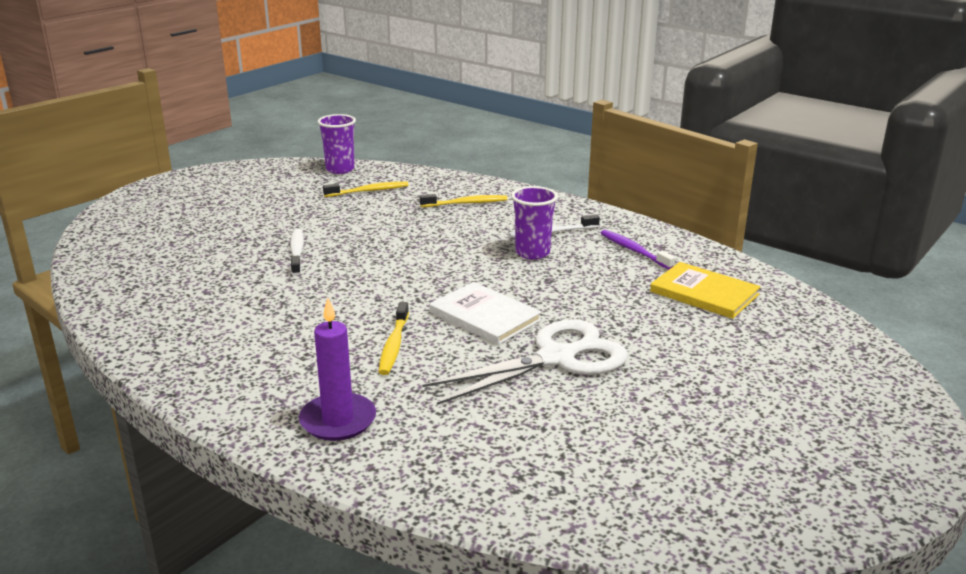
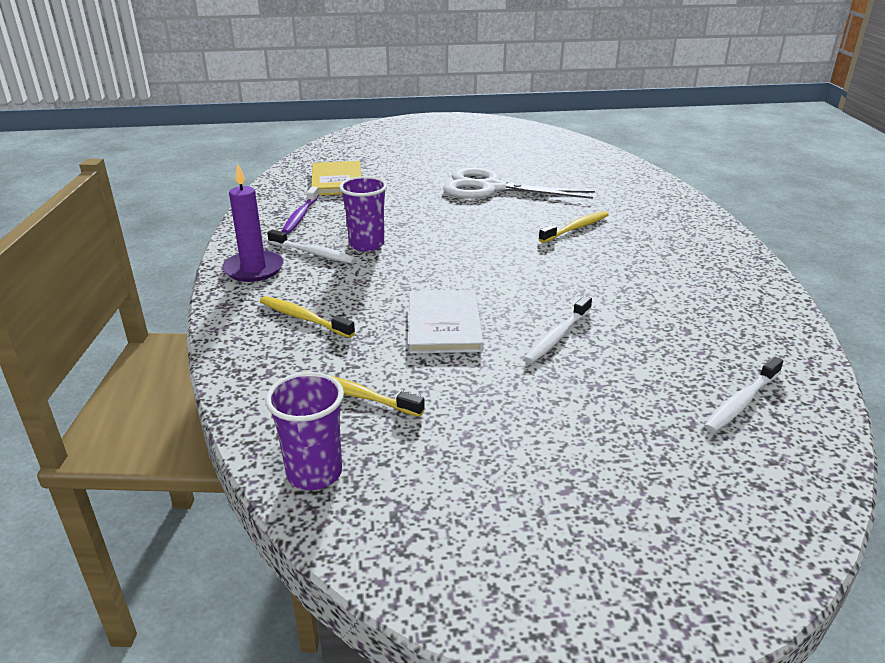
camera: 135 degrees left, 5 degrees up
(144, 263) = (742, 402): none -> white toothbrush
(338, 420) = (658, 208): purple candle -> purple candle (254, 269)
(484, 316) = (489, 220): white book -> white book (444, 324)

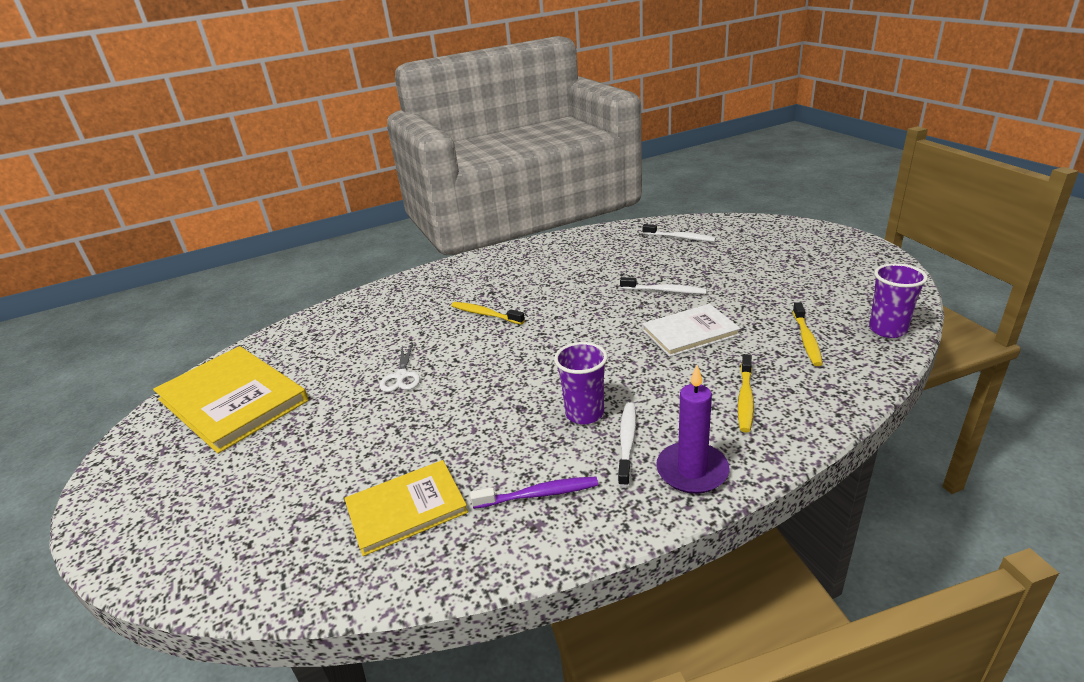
camera: 105 degrees left, 0 degrees up
(492, 188) = (401, 376): white scissors -> white scissors, size x0.50
(511, 141) = (233, 400): none -> yellow book

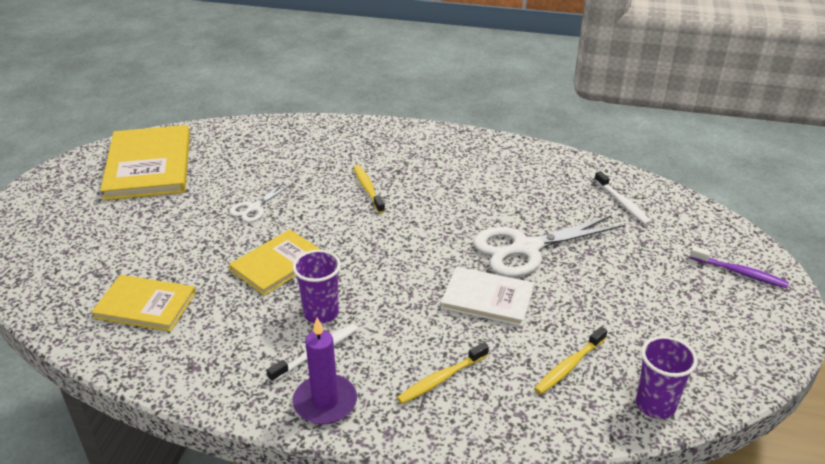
camera: 35 degrees right, 5 degrees up
(489, 402) = (277, 264): none -> yellow book
(538, 494) = (219, 349): purple toothbrush -> purple toothbrush (739, 272)
(664, 291) = (526, 248): white toothbrush -> white scissors

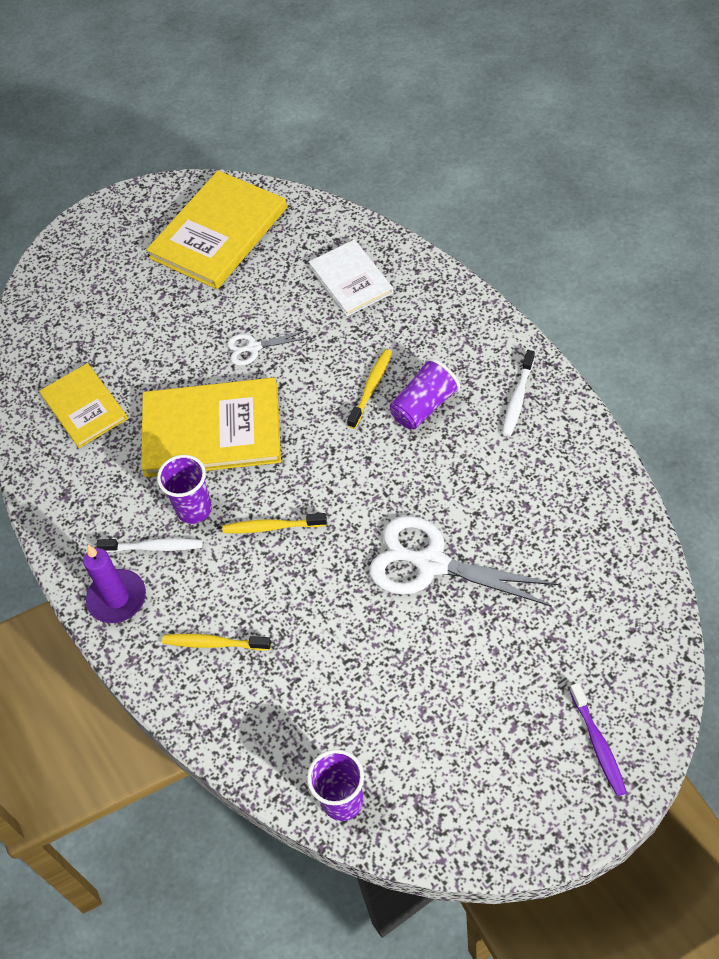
camera: 50 degrees right, 20 degrees up
(277, 264) = (212, 430): yellow book -> yellow book, size x1.64
(415, 181) = (424, 406): none -> purple cup
(487, 298) = (335, 593): white book -> white book (351, 280)
(569, 366) = (321, 711): yellow toothbrush -> yellow toothbrush (272, 527)
(622, 203) = (594, 576): white toothbrush -> white toothbrush (518, 398)

